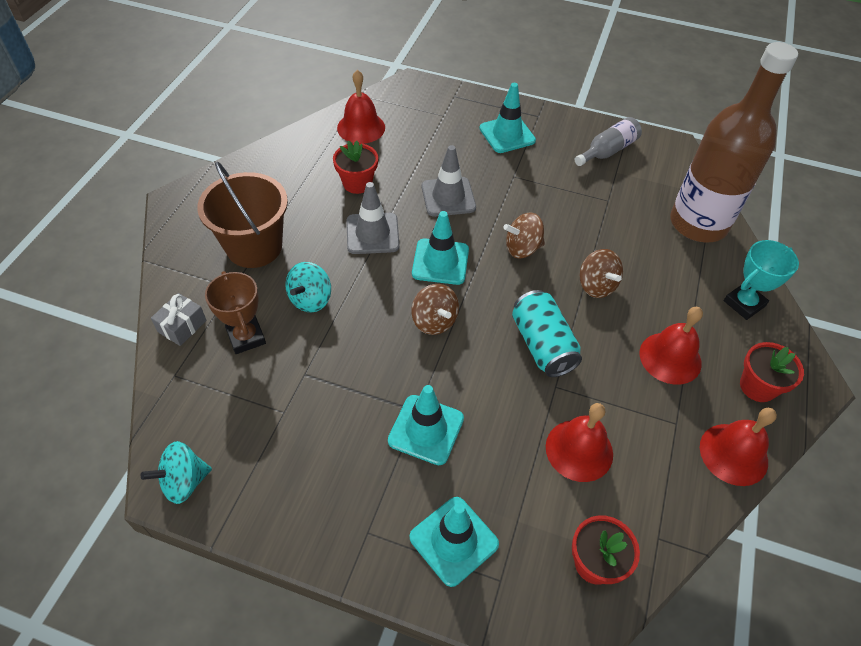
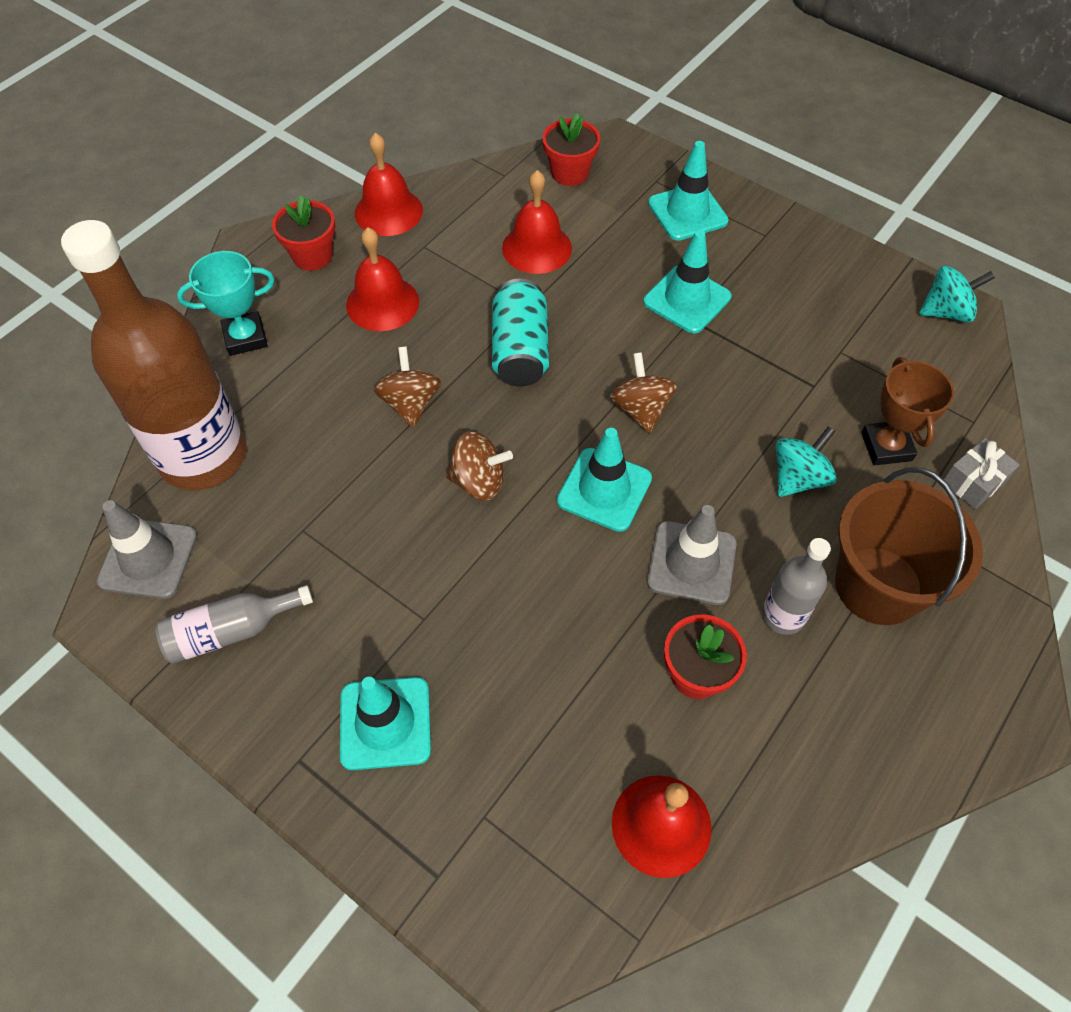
camera: 160 degrees left, 5 degrees up
(312, 219) = (783, 615): none -> grey bottle
(448, 197) = (551, 603): grey traffic cone -> grey traffic cone (148, 558)

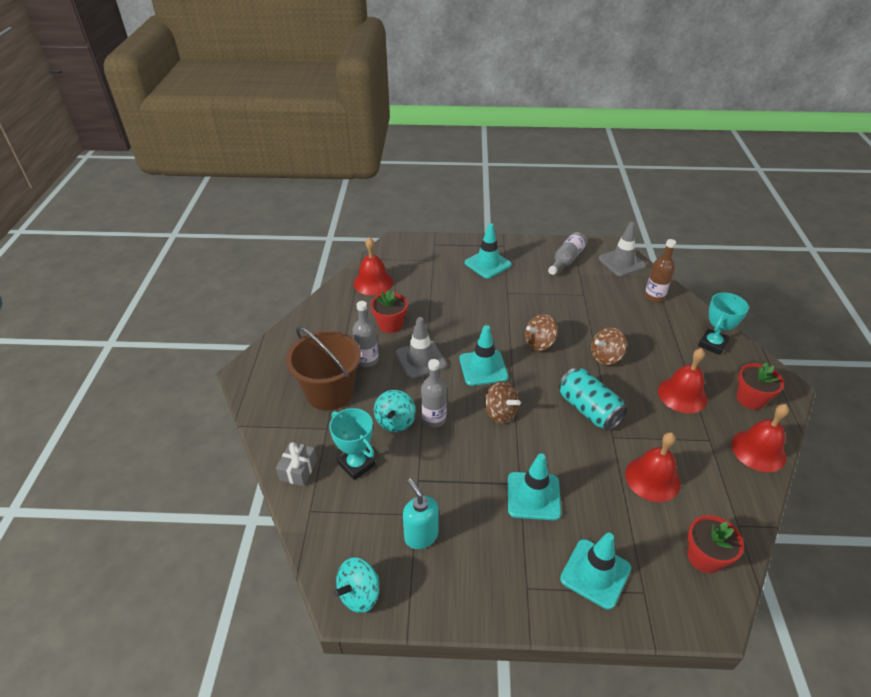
camera: 145 degrees right, 15 degrees down
(203, 456) = (654, 296): brown bottle -> brown bottle, size x0.45
(410, 403) = (605, 357): brown spinning top -> brown spinning top turned 105 degrees clockwise
(740, 451) = (433, 419): none -> grey bottle
(847, 328) = (421, 535): none -> turquoise soap dispenser
(886, 446) = (356, 464): brown trophy -> turquoise trophy

